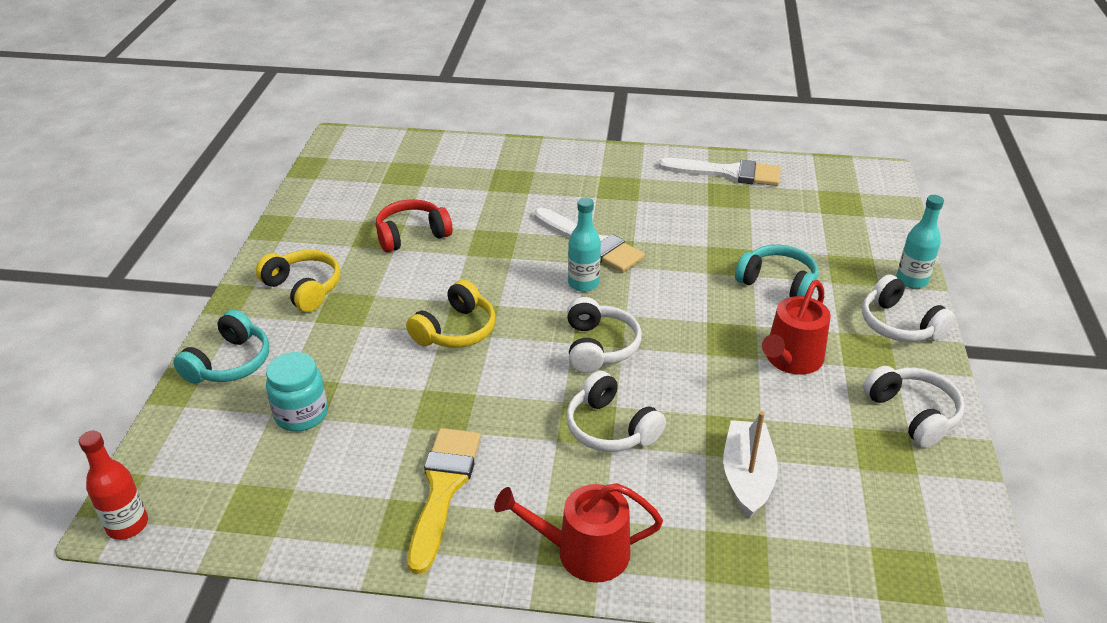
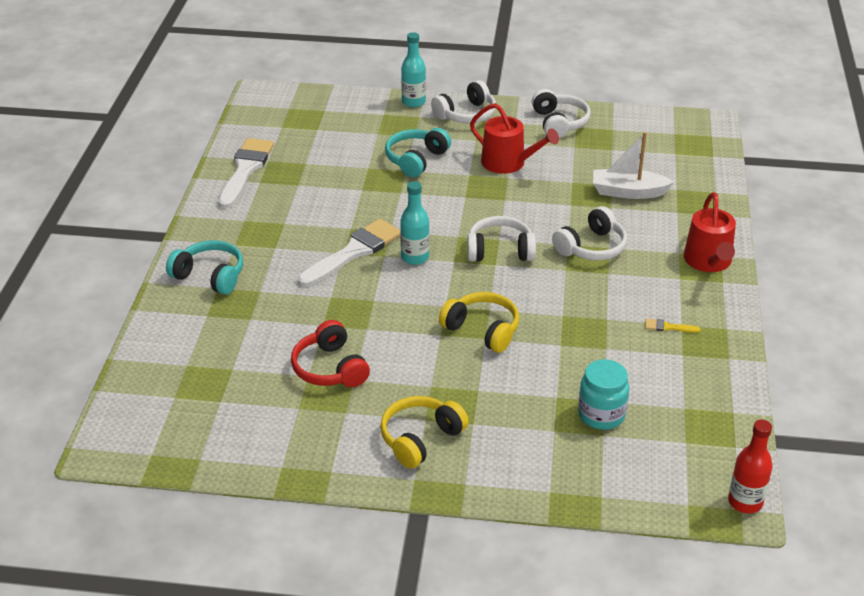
camera: 90 degrees left, 0 degrees up
(229, 363) = (538, 475): turquoise headphones -> turquoise headphones (210, 276)
(443, 489) = (668, 327): yellow brush -> yellow brush, size x0.41
(912, 414) = (559, 123): white headphones -> white headphones turned 105 degrees clockwise

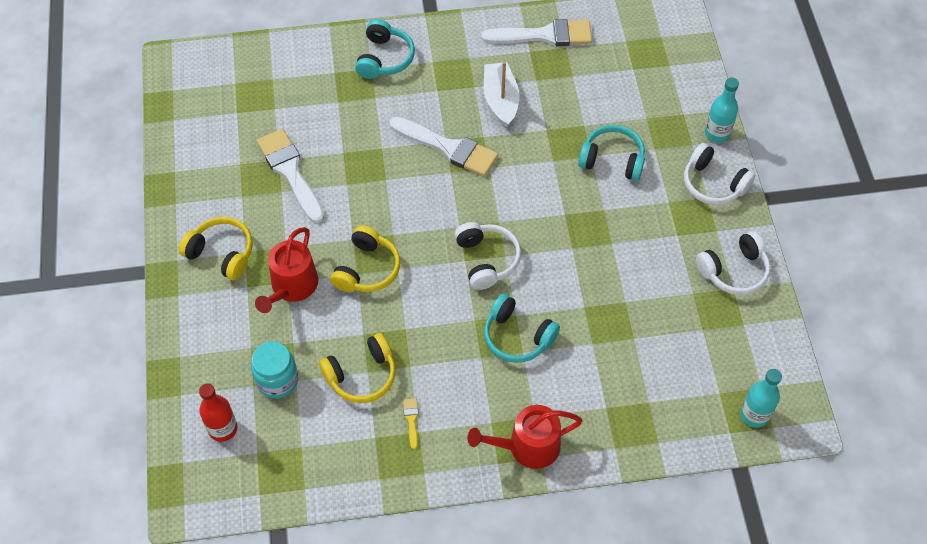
camera: 75 degrees right, 20 degrees up
(330, 368) = (290, 172): red headphones -> white brush
(415, 257) = (455, 195): turquoise bottle -> turquoise bottle (754, 415)
(508, 163) = (637, 238): red watering can -> red watering can (292, 286)
(591, 247) = (517, 336): white headphones -> turquoise headphones
(609, 352) = (362, 375): none -> yellow headphones
(628, 192) = (626, 356): white boat -> white boat (501, 100)
(745, 502) = (192, 507): red bottle -> red bottle (223, 429)

